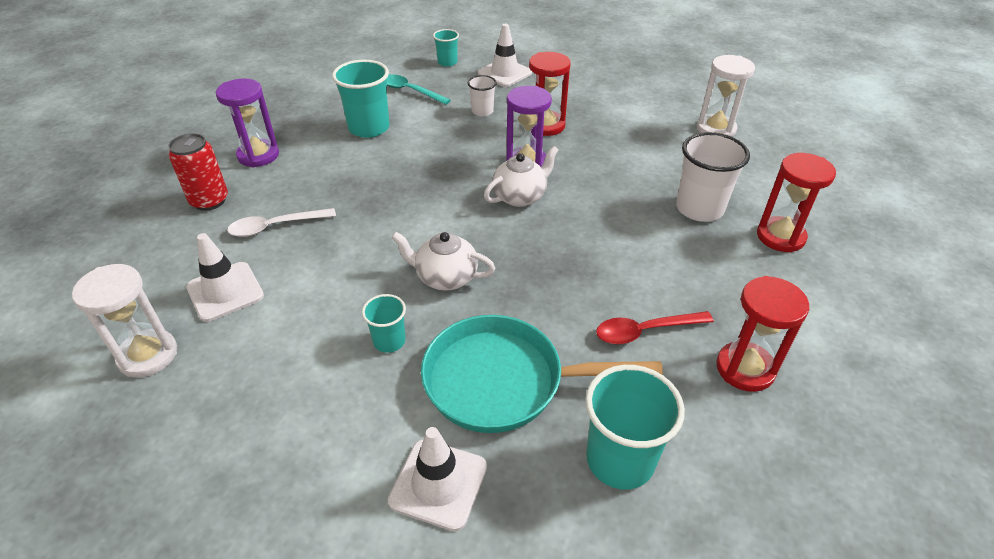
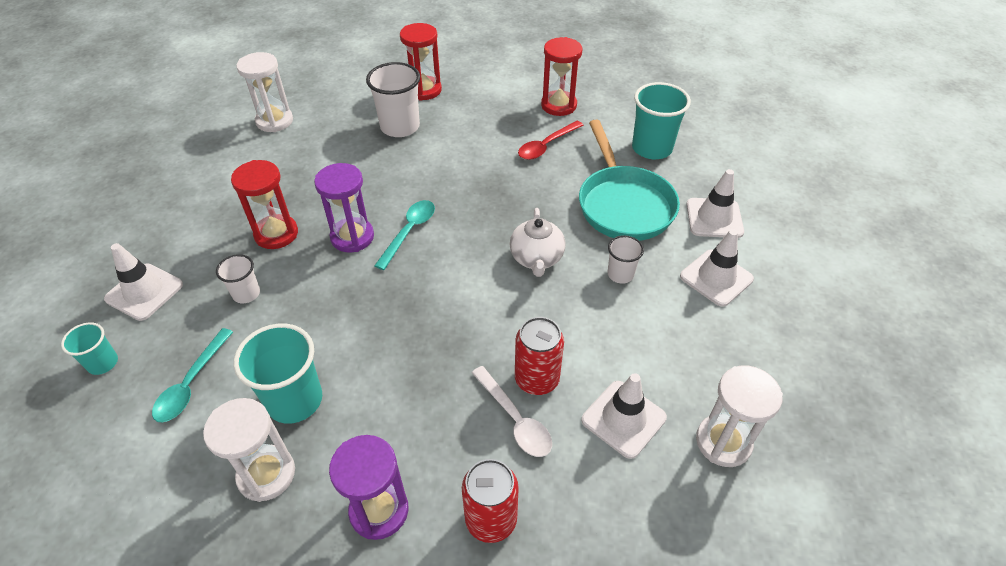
camera: 105 degrees left, 5 degrees up
(303, 246) = (537, 379): none -> red can
(320, 116) = (266, 474): none -> white hourglass
(335, 437) = (716, 278): none -> white traffic cone
(389, 341) = (620, 274): turquoise cup -> white cup
(520, 196) = (409, 232): white teapot -> turquoise spoon
(645, 331) = (546, 146): red spoon -> red spoon turned 75 degrees clockwise

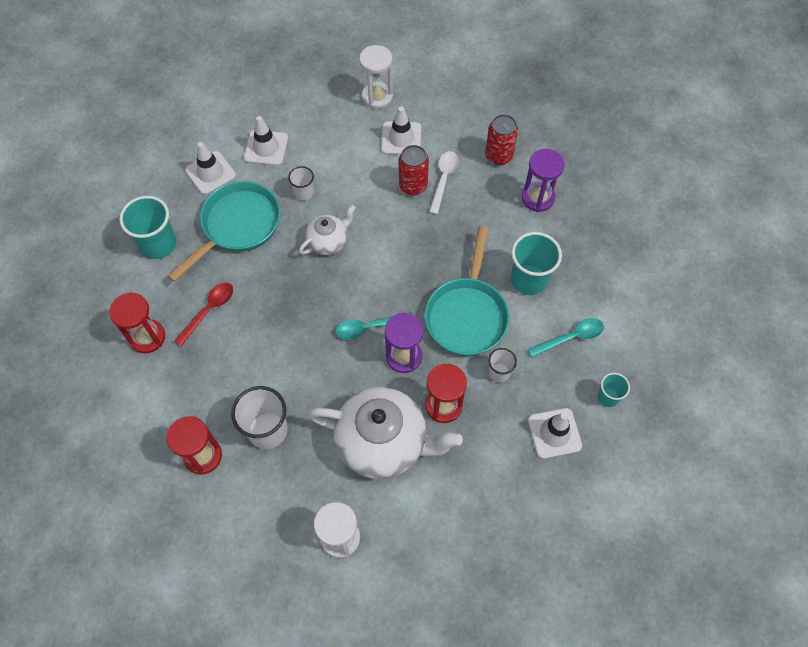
camera: 130 degrees left, 15 degrees up
(266, 474) = (570, 255): white hourglass -> none
(302, 180) = (384, 442): none -> white teapot
(329, 312) = (467, 314): none -> turquoise pan
(546, 146) = (209, 311): red spoon -> red spoon turned 60 degrees counterclockwise

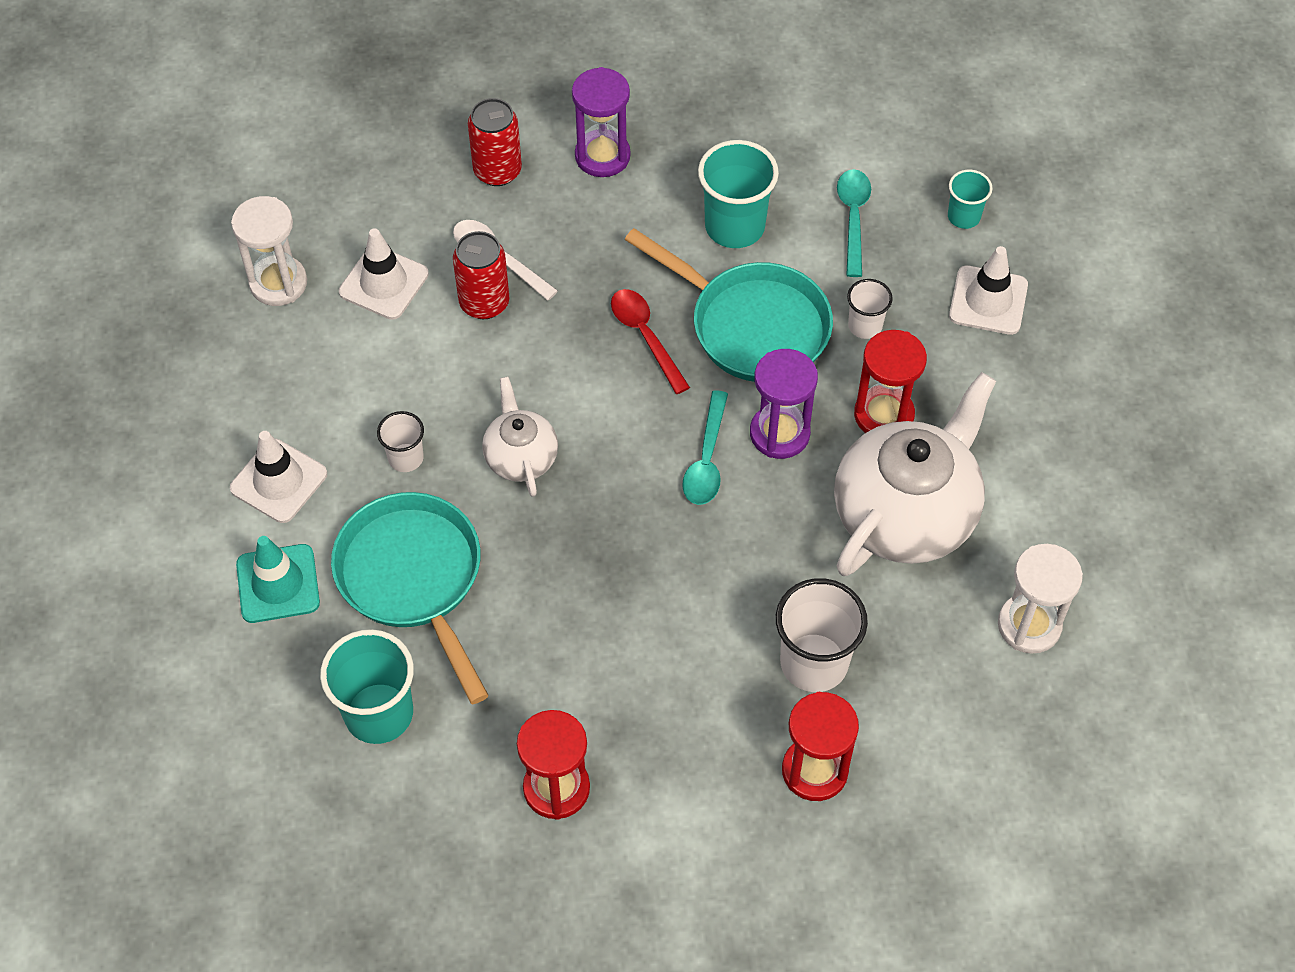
camera: 65 degrees left, 5 degrees down
(209, 311) = (555, 677): red spoon -> red spoon (645, 337)
(210, 173) = (278, 584): white traffic cone -> turquoise traffic cone

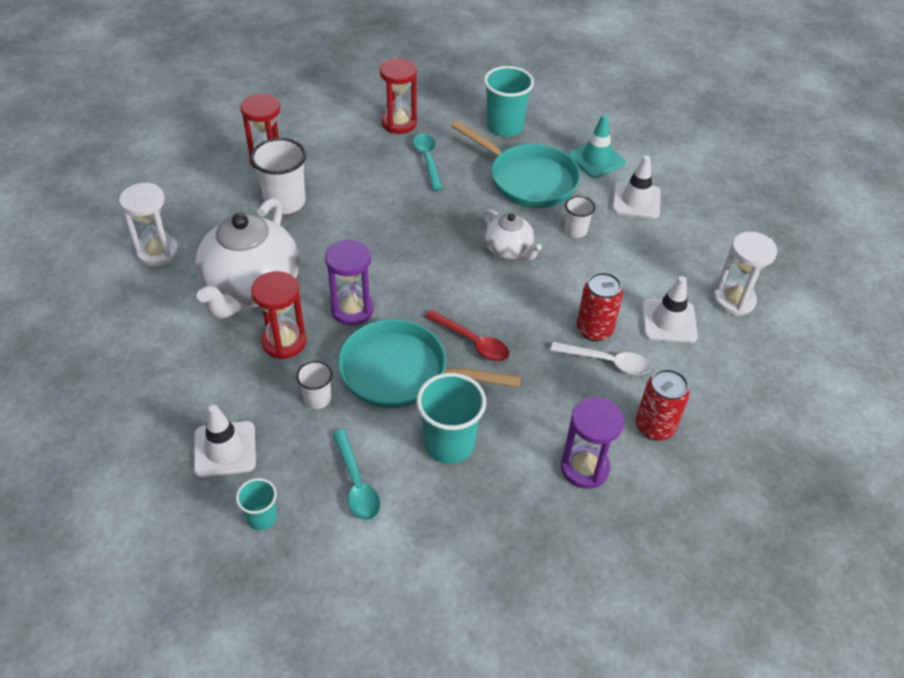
camera: 155 degrees right, 10 degrees down
(706, 459) = (393, 281): turquoise spoon -> turquoise spoon (427, 160)

